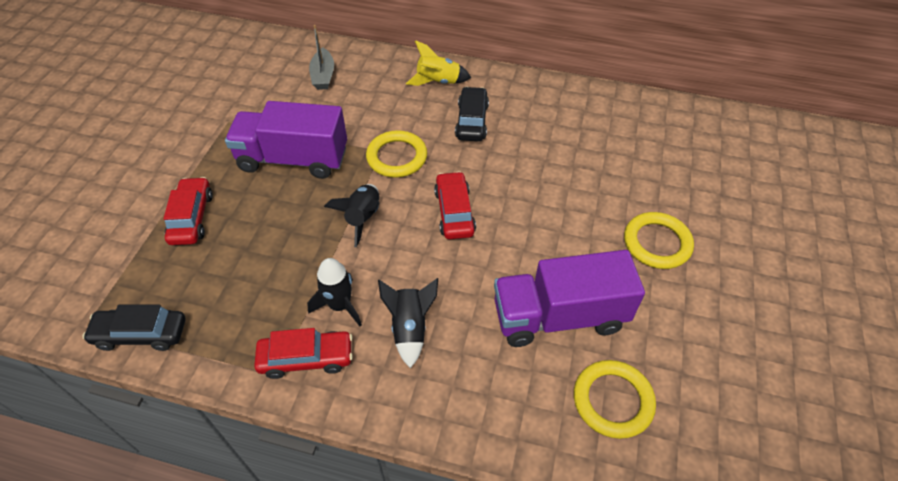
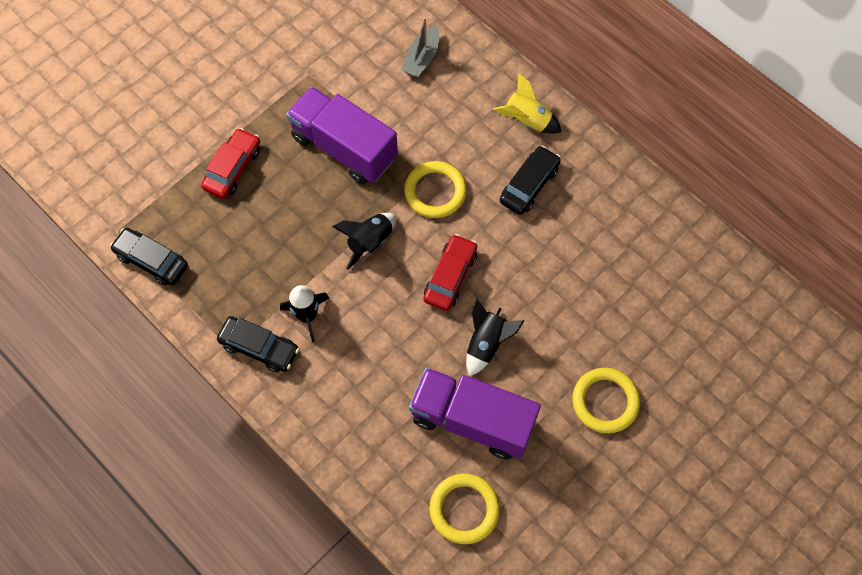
camera: 30 degrees right, 15 degrees up
(306, 358) = (259, 347): red car -> black car
(410, 328) = (349, 365): black rocket -> black rocket (487, 343)

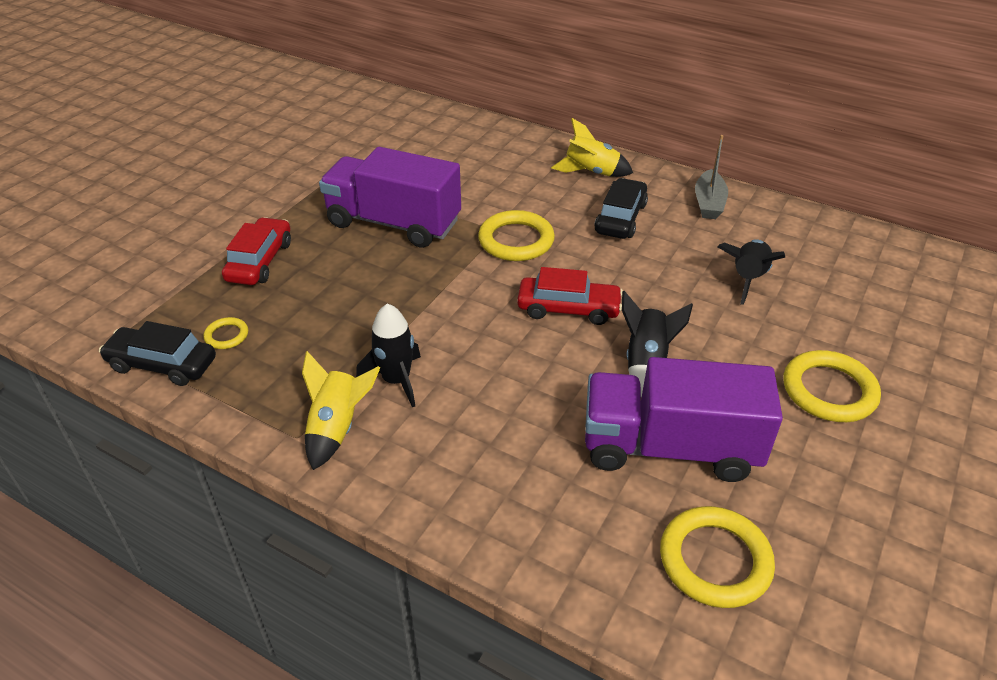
camera: 15 degrees left, 25 degrees down
(198, 243) = (226, 335): none -> yellow ring
(259, 347) = (337, 428): black car -> yellow rocket
(369, 242) = (454, 295): black rocket -> black rocket (747, 279)
(422, 58) = (456, 147): grey boat -> grey boat (708, 203)
(450, 277) = (568, 309): red car -> red car turned 90 degrees clockwise

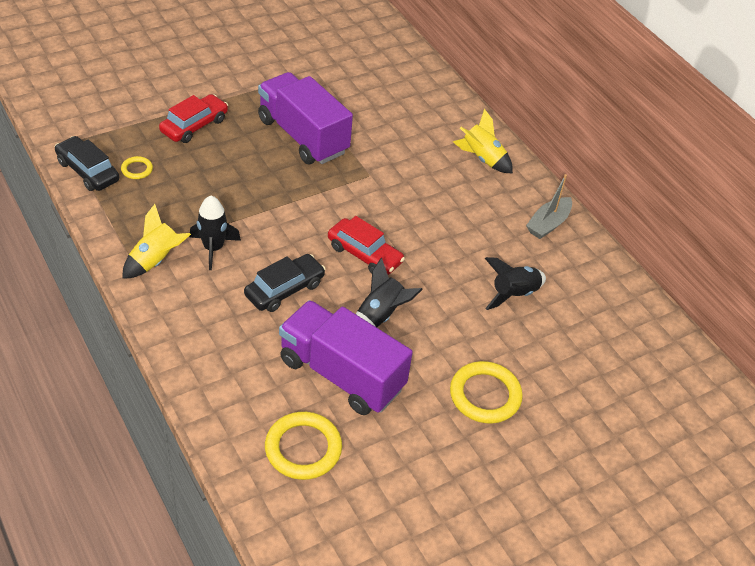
camera: 25 degrees right, 5 degrees up
(516, 240) = (375, 188): yellow ring -> none
(620, 218) = (467, 205): black car -> black car (284, 289)

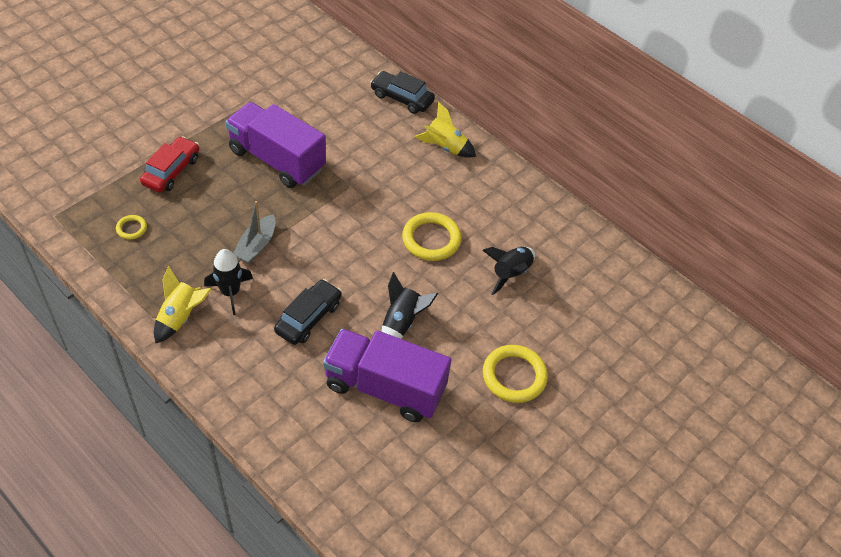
camera: 15 degrees left, 5 degrees up
(88, 171) = (84, 241): black car -> black car (402, 98)
(303, 448) = (373, 467): yellow ring -> yellow ring (431, 239)
(364, 254) = (369, 266): red car -> none
(548, 224) = (520, 199): grey boat -> grey boat (256, 245)

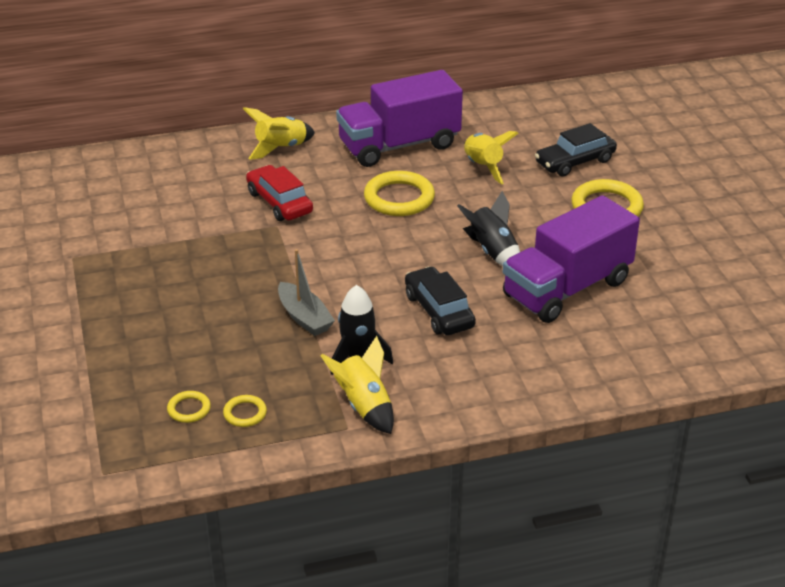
camera: 55 degrees left, 15 degrees down
(141, 258) = (245, 413): none -> yellow ring
(171, 171) = (123, 350): red car -> red car (279, 202)
(277, 160) = (186, 264): purple truck -> purple truck (399, 145)
(402, 98) = (181, 151): black car -> black car (575, 162)
(510, 274) = (483, 167): black rocket -> yellow rocket

